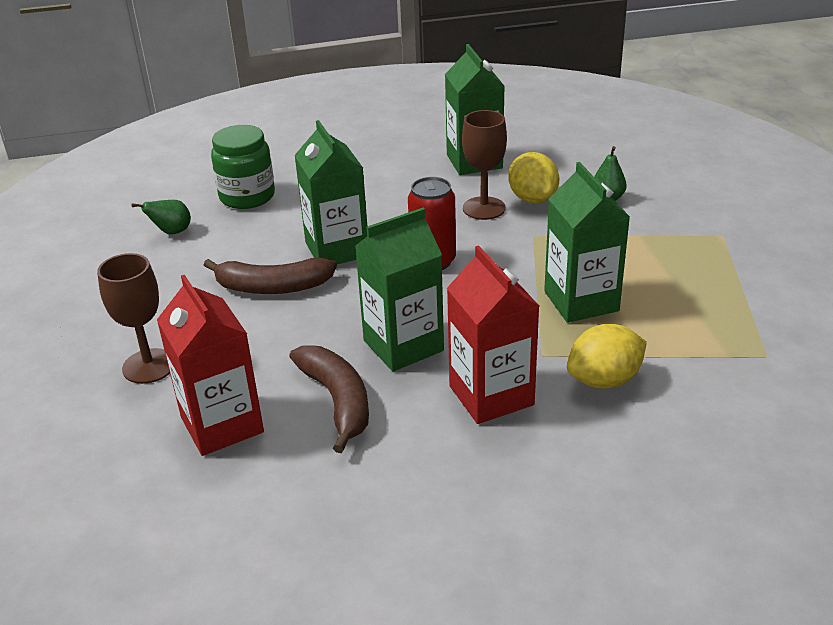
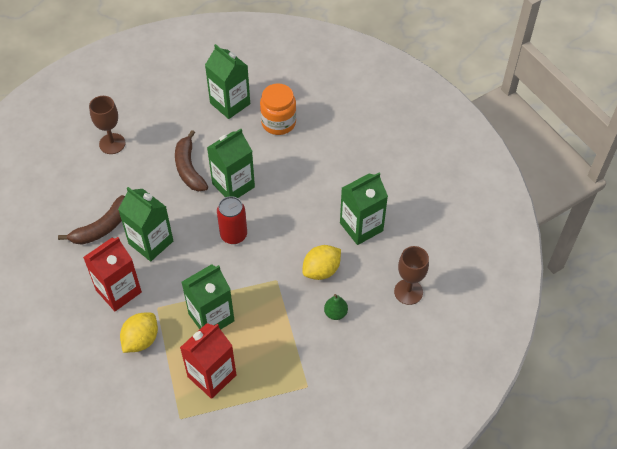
camera: 70 degrees right, 20 degrees up
(172, 232) = (230, 103): green pear -> green carton
(222, 425) = (76, 188): red carton -> red carton (212, 376)
(247, 196) = (278, 122): green jar -> orange jar
(484, 208) = (301, 246): brown goblet -> brown goblet (408, 292)
(604, 380) = (141, 340): yellow lemon -> yellow lemon turned 75 degrees clockwise

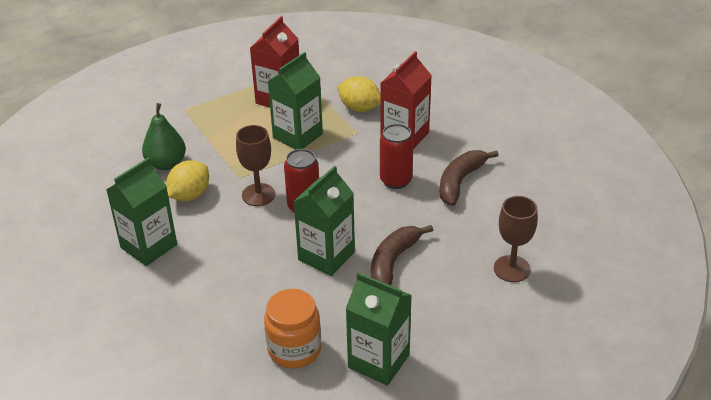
camera: 165 degrees right, 15 degrees down
(141, 340) = (359, 108): yellow lemon -> yellow lemon turned 75 degrees counterclockwise
(151, 242) = (396, 180): green carton -> red can
(189, 168) = (393, 262): brown banana -> brown banana turned 120 degrees counterclockwise
(335, 313) = (166, 164): green pear -> green pear, size x1.63
(408, 292) = (86, 197): brown goblet -> brown goblet (258, 195)

